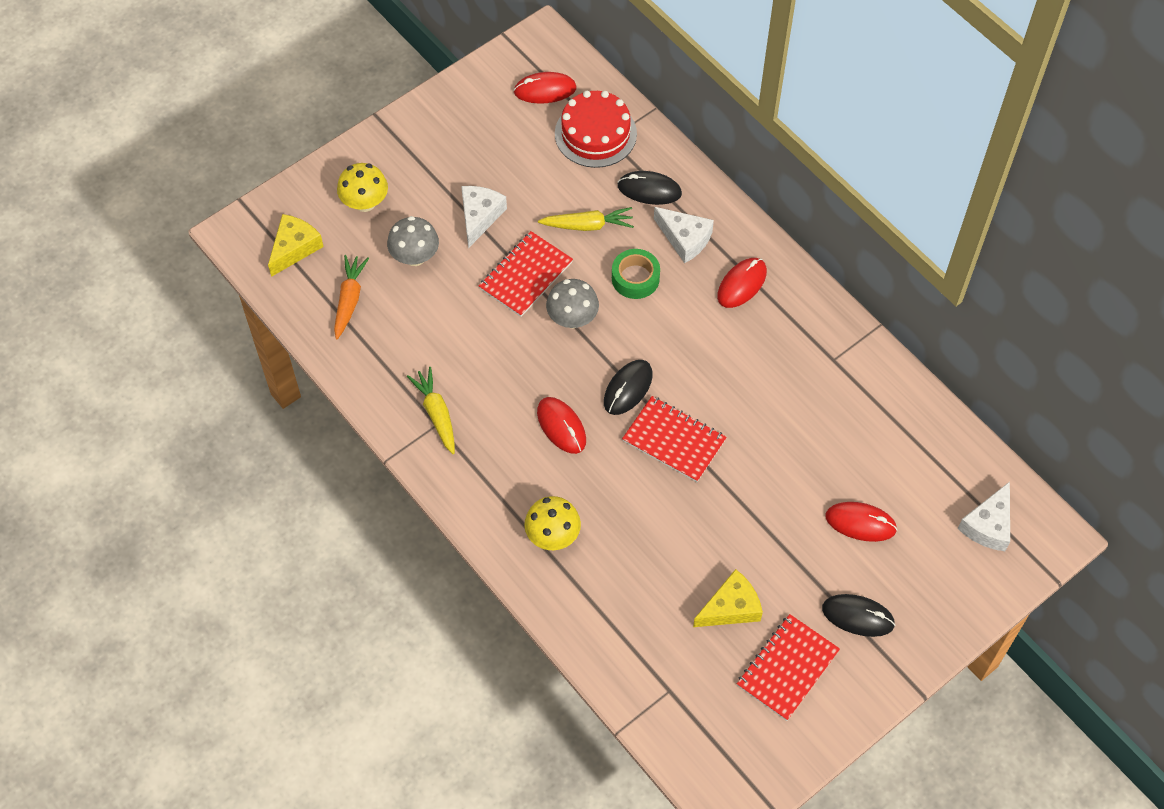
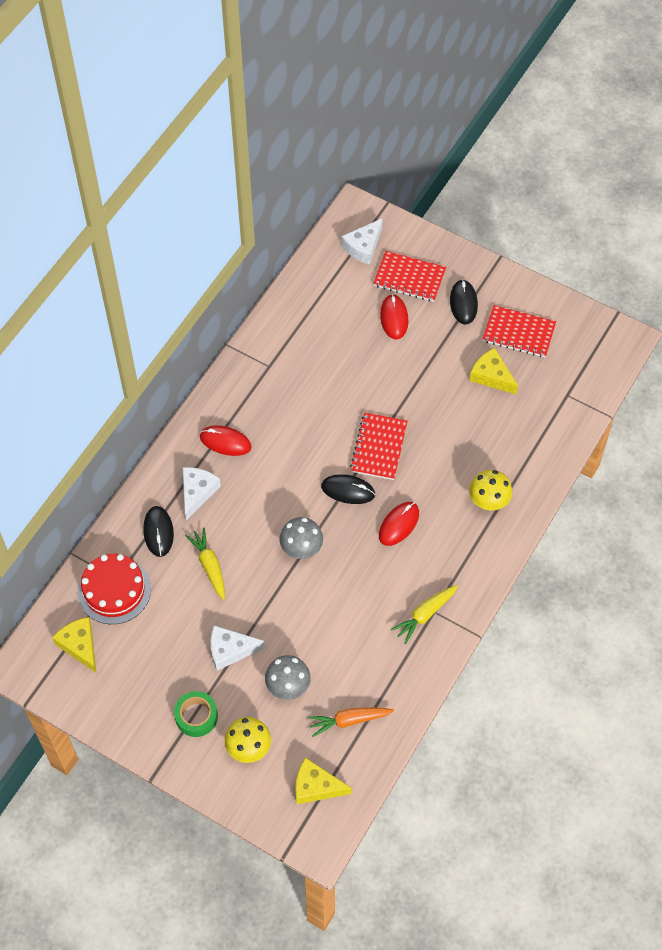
camera: 110 degrees left, 0 degrees up
(526, 275) = (274, 595): red notebook -> red notebook (409, 278)
(545, 90) = (80, 645): red mouse -> yellow cheese
(635, 278) = (247, 516): green tape -> green tape (196, 716)
(988, 525) = (363, 247): white cheese -> white cheese turned 120 degrees clockwise

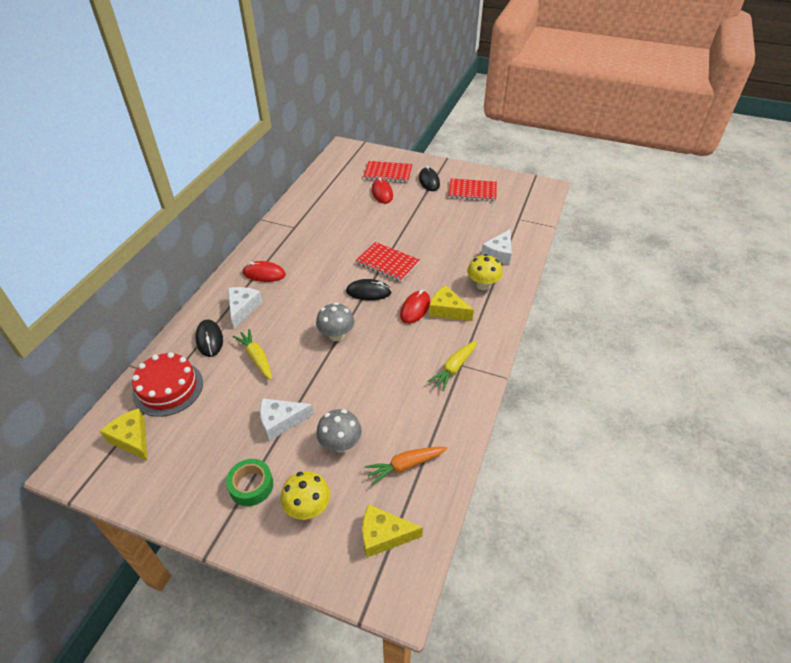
camera: 10 degrees left, 15 degrees down
(363, 247) = (353, 162): white cheese -> white cheese (499, 253)
(379, 447) = (387, 263): red notebook -> red notebook turned 60 degrees counterclockwise
(491, 376) = (460, 215): yellow cheese -> yellow cheese (447, 310)

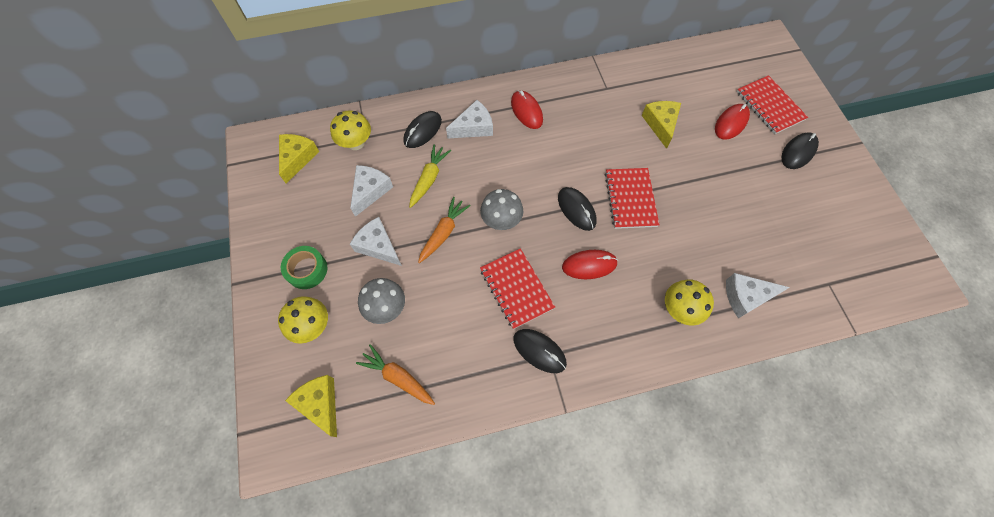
camera: 55 degrees right, 20 degrees up
(168, 388) = (356, 143): red cake -> yellow mushroom
(225, 401) = (370, 191): none -> white cheese
(312, 373) = (443, 233): none -> orange carrot
(447, 310) = (612, 296): yellow cheese -> yellow cheese (660, 124)
(454, 368) = (539, 351): yellow carrot -> black mouse
(472, 191) = (827, 205): red notebook -> red notebook (516, 289)

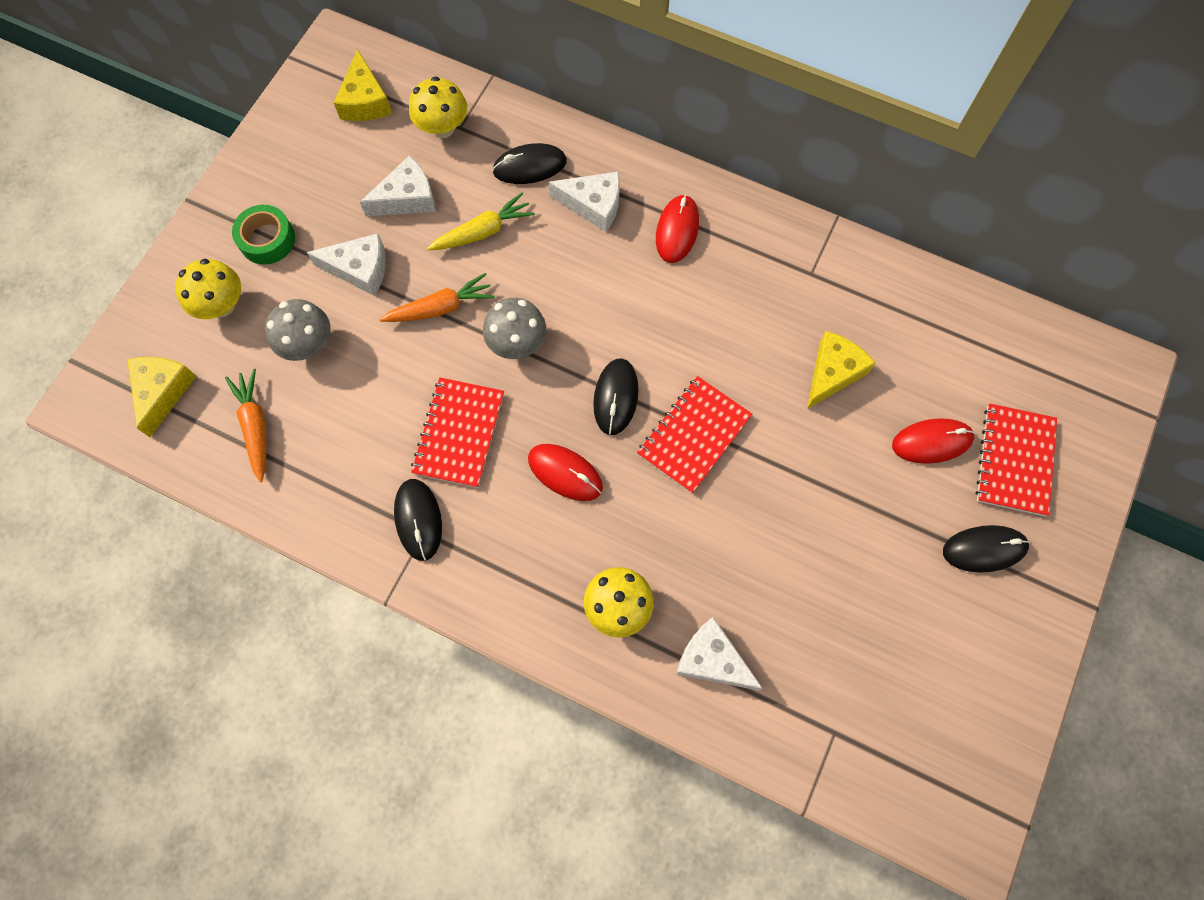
camera: 40 degrees right, 5 degrees up
(297, 158) = (365, 101): yellow cheese -> yellow cheese turned 120 degrees clockwise
(378, 246) = (360, 269): white cheese -> white cheese turned 105 degrees clockwise

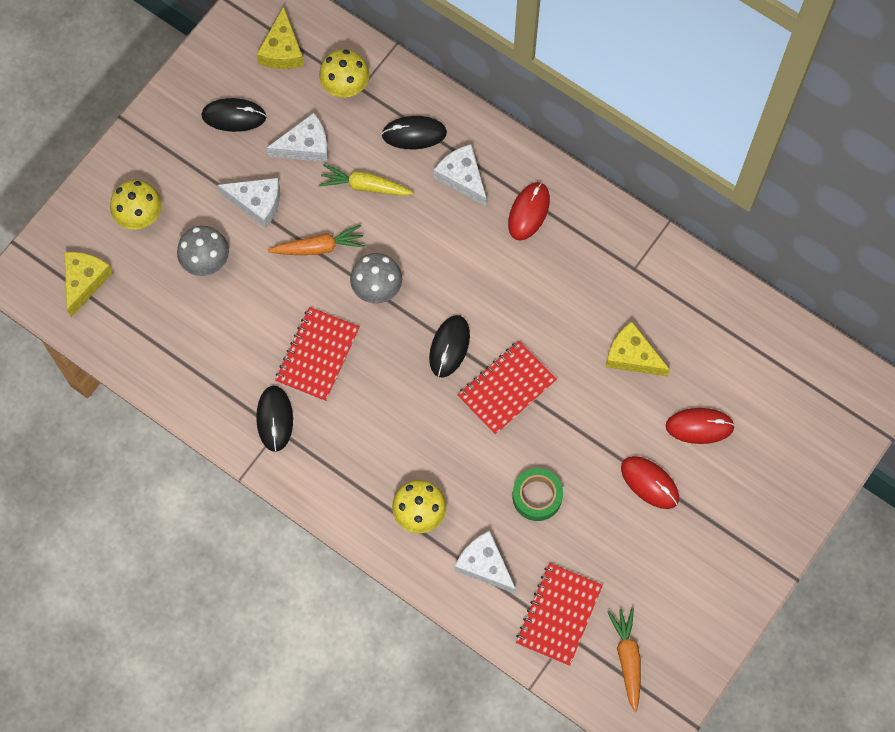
camera: 10 degrees right, 0 degrees up
(255, 426) = (155, 322): orange carrot -> orange carrot (627, 658)
(267, 239) = (183, 164): green tape -> green tape (537, 496)
(483, 231) = (365, 186): yellow carrot -> yellow carrot turned 150 degrees counterclockwise
(565, 473) = (397, 401): red mouse -> red mouse (649, 483)
(593, 205) = (462, 177): white cheese -> white cheese turned 150 degrees counterclockwise
(833, 373) = (632, 356): yellow cheese -> yellow cheese turned 105 degrees counterclockwise
(984, 549) = (719, 518): black mouse -> black mouse (234, 116)
(1014, 460) = (763, 453): red notebook -> red notebook (559, 614)

